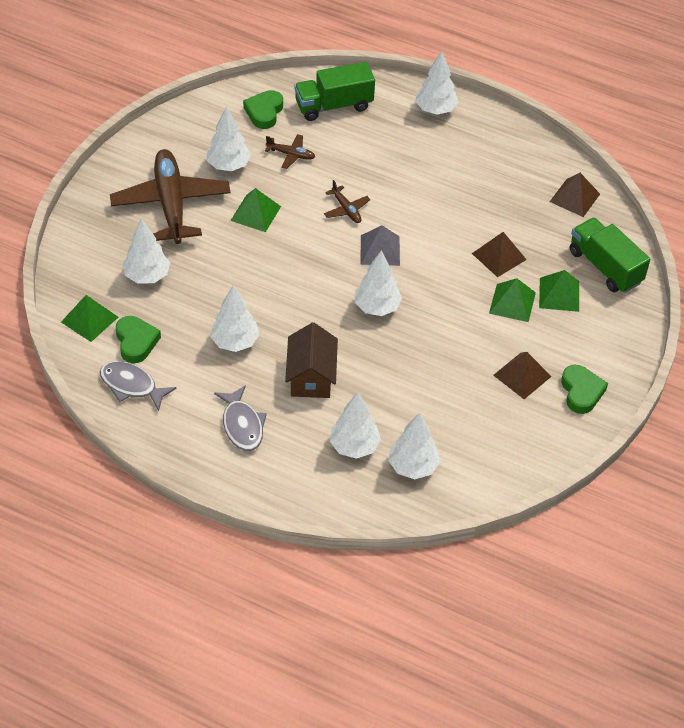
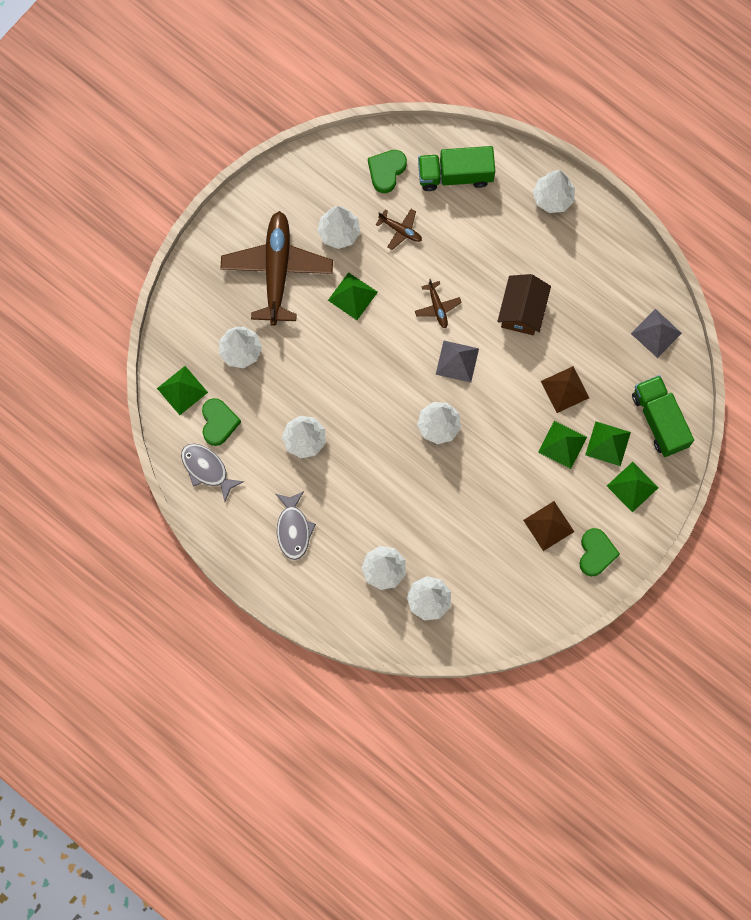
camera: 15 degrees right, 25 degrees up
(311, 377) = (363, 490): brown house -> brown house (522, 311)
(575, 197) = (656, 333): brown pyramid -> grey pyramid
(598, 327) = (632, 486): none -> green pyramid

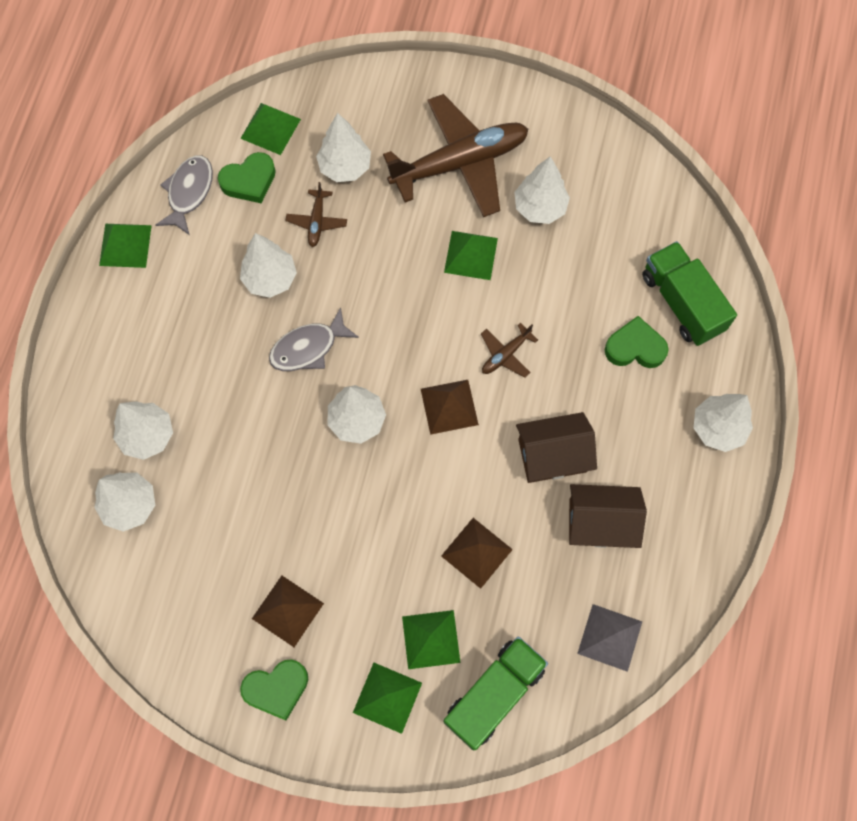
camera: 65 degrees right, 5 degrees down
(293, 529) = (156, 313): grey fish -> grey fish (308, 348)
(386, 171) = (642, 226): green heart -> green heart (635, 347)
(400, 230) = (579, 272): brown plane -> brown plane (317, 222)
(457, 361) = (449, 406): grey pyramid -> brown pyramid
(562, 444) = (402, 581): green pyramid -> green pyramid (125, 245)
(581, 303) = (600, 522): none -> brown house

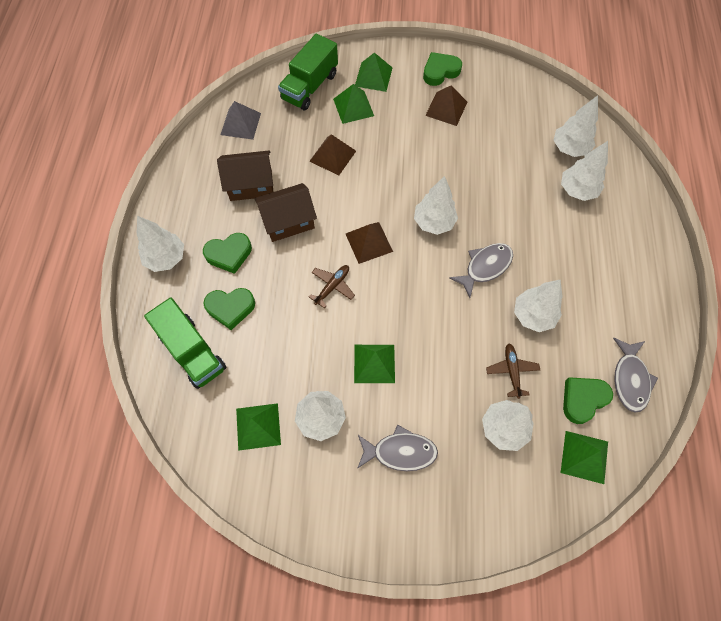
camera: 170 degrees right, 5 degrees down
(125, 245) = (660, 323): green pyramid -> green pyramid (258, 426)
(460, 163) = (400, 451): brown plane -> grey fish
(634, 420) = (229, 254): none -> green heart

